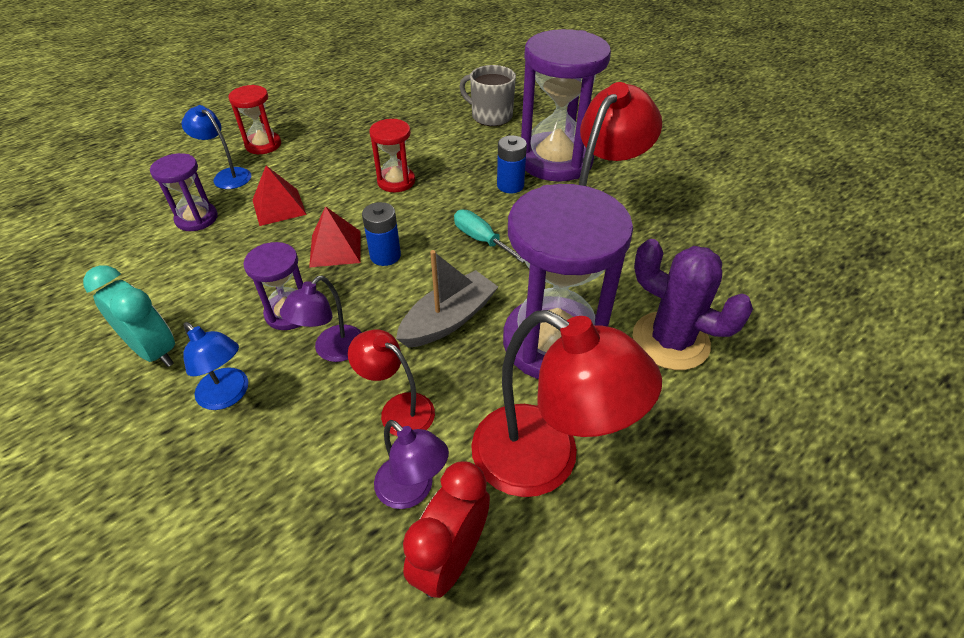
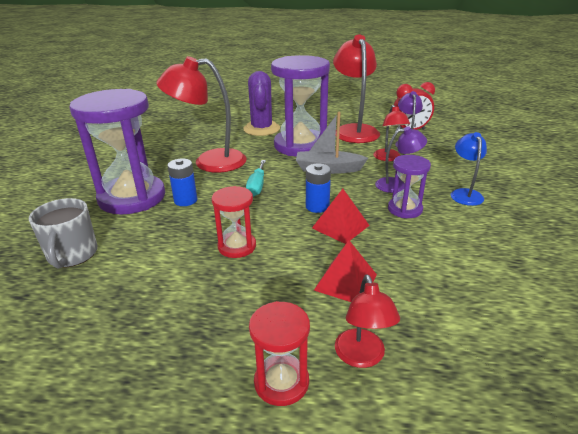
camera: 130 degrees left, 15 degrees down
(154, 351) = (502, 231): turquoise clock -> none
(197, 218) = (427, 317): purple hourglass -> none
(227, 176) = (362, 357): blue lamp -> red lamp

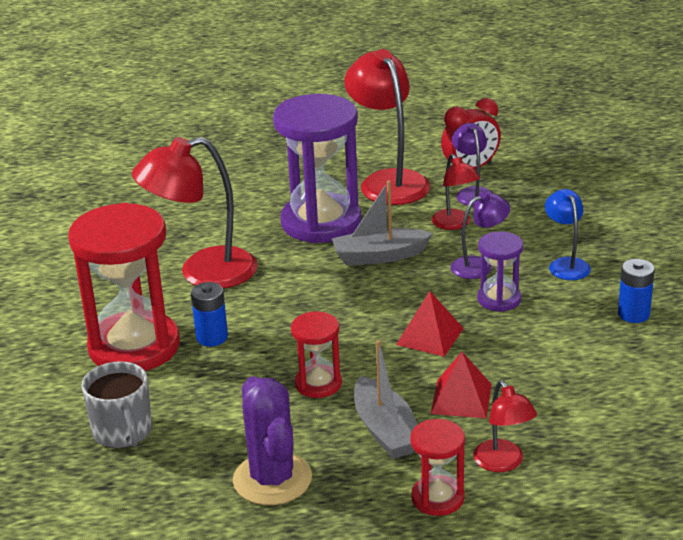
camera: 15 degrees left, 0 degrees up
(132, 197) = (134, 347): purple hourglass -> red hourglass
(257, 186) = (295, 300): turquoise screwdriver -> none
(261, 129) = (245, 200): purple cactus -> purple cactus (272, 479)
(268, 297) = (385, 430): none -> grey boat
(317, 206) = (390, 315): blue battery -> blue battery (633, 314)

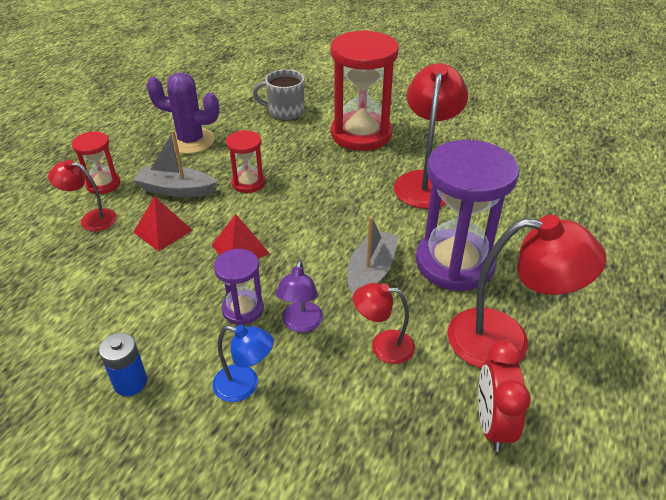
camera: 120 degrees right, 10 degrees up
(212, 337) = (341, 162): blue battery -> none
(472, 193) = (435, 394): purple lamp -> none

